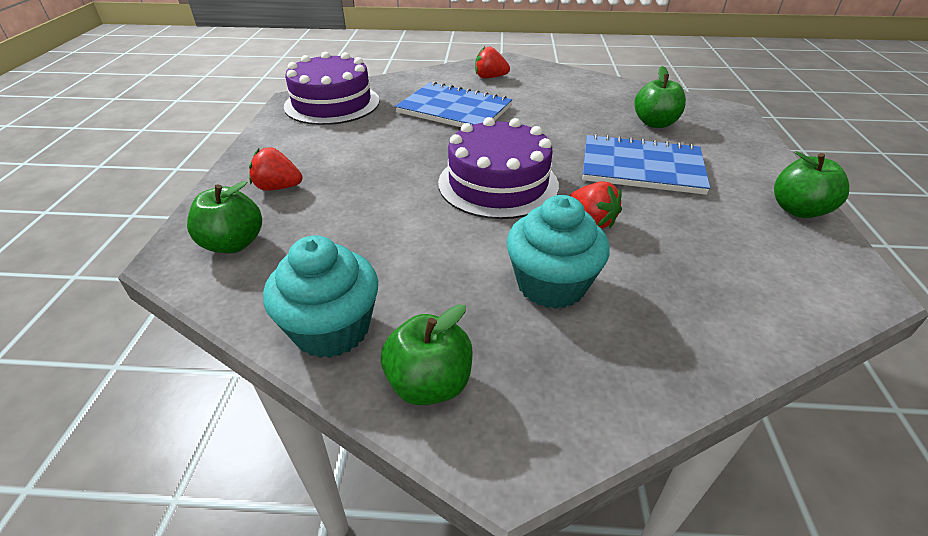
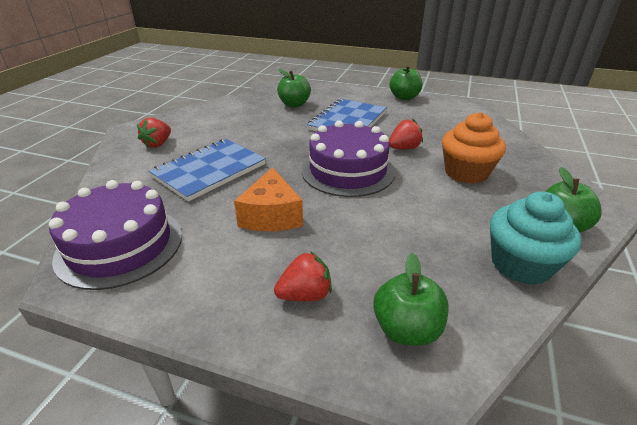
camera: 75 degrees left, 5 degrees down
(278, 187) = (305, 295): red strawberry -> red strawberry turned 135 degrees counterclockwise
(388, 153) = (271, 216): none -> orange cheese
(551, 284) = (466, 172): turquoise cupcake -> orange cupcake

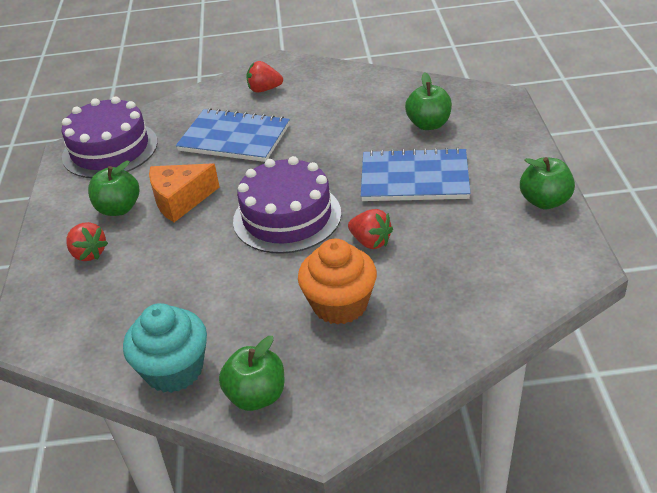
camera: 70 degrees right, 5 degrees up
(406, 329) = (69, 314): green apple -> green apple (119, 208)

